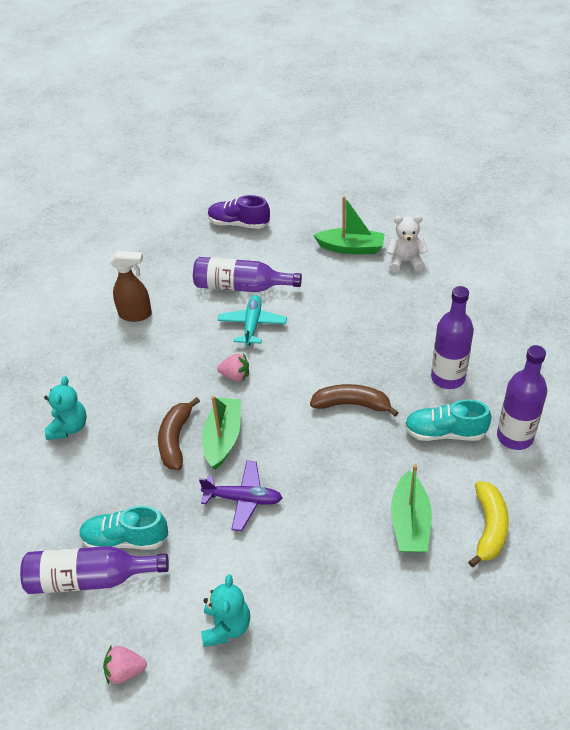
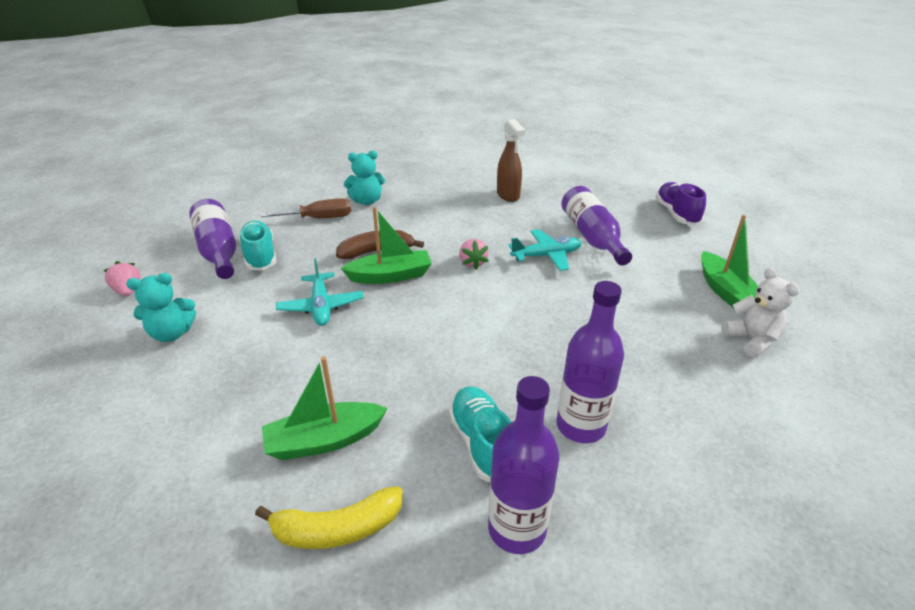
camera: 65 degrees right, 10 degrees down
(79, 475) = (319, 218): none -> brown screwdriver
(243, 499) = (321, 306): purple plane -> turquoise plane
(352, 404) = (482, 349): brown banana -> none

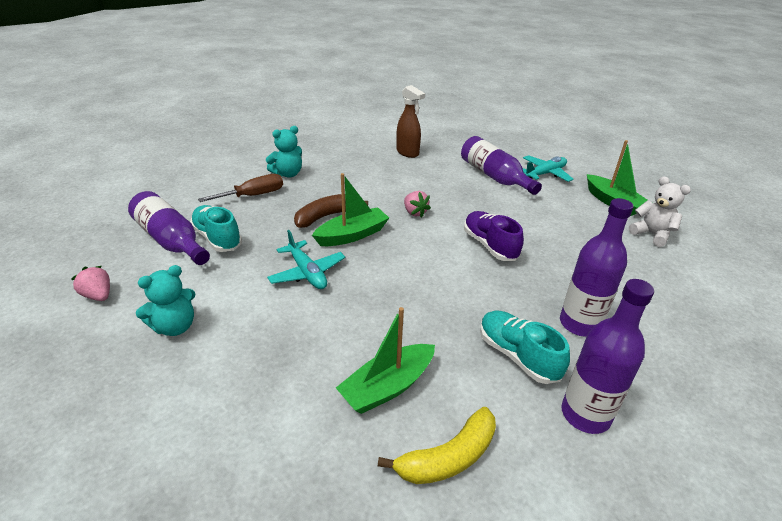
camera: 20 degrees left, 0 degrees up
(546, 256) = (469, 197): turquoise plane -> turquoise plane (545, 174)
(676, 214) = (544, 150): purple shoe -> purple shoe (490, 246)

